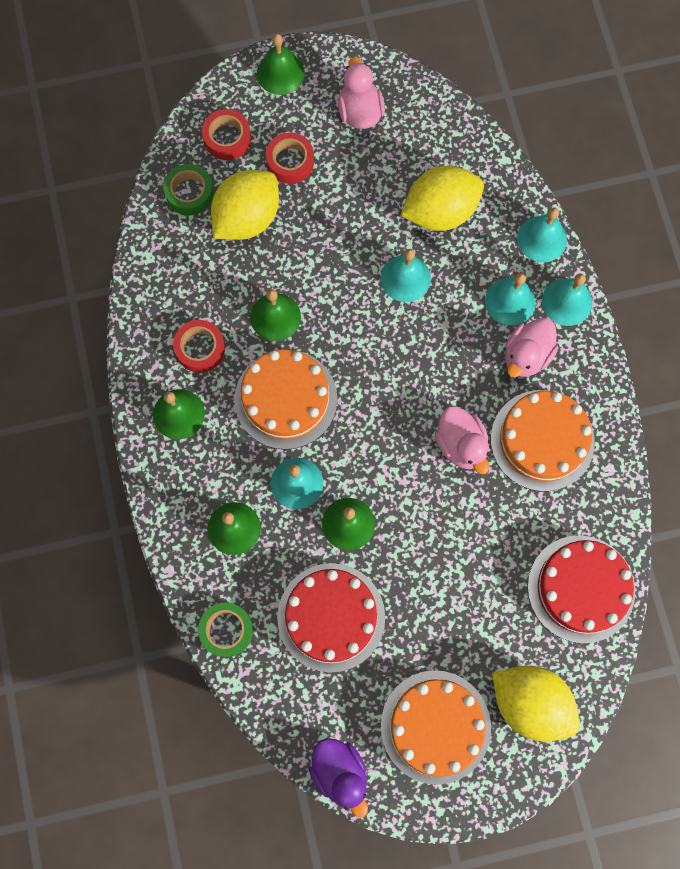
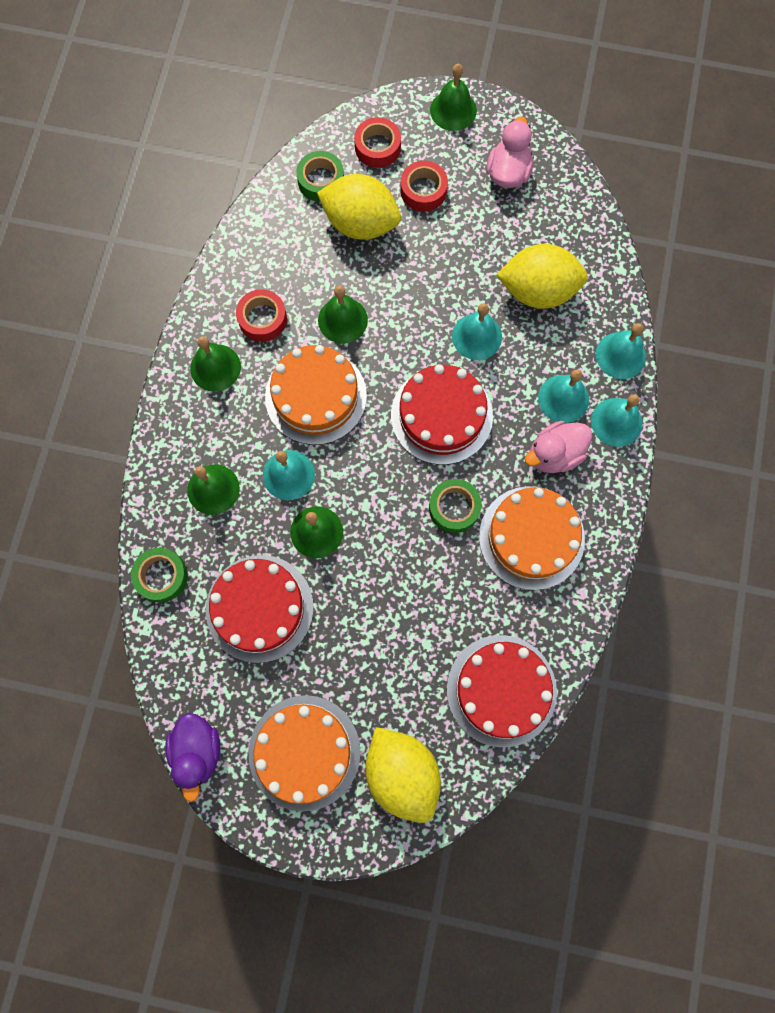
camera: 25 degrees right, 0 degrees up
(247, 218) = (360, 223): yellow lemon -> yellow lemon turned 45 degrees clockwise
(409, 365) = (441, 415): none -> red cake
(461, 445) = (454, 508): pink duck -> green tape

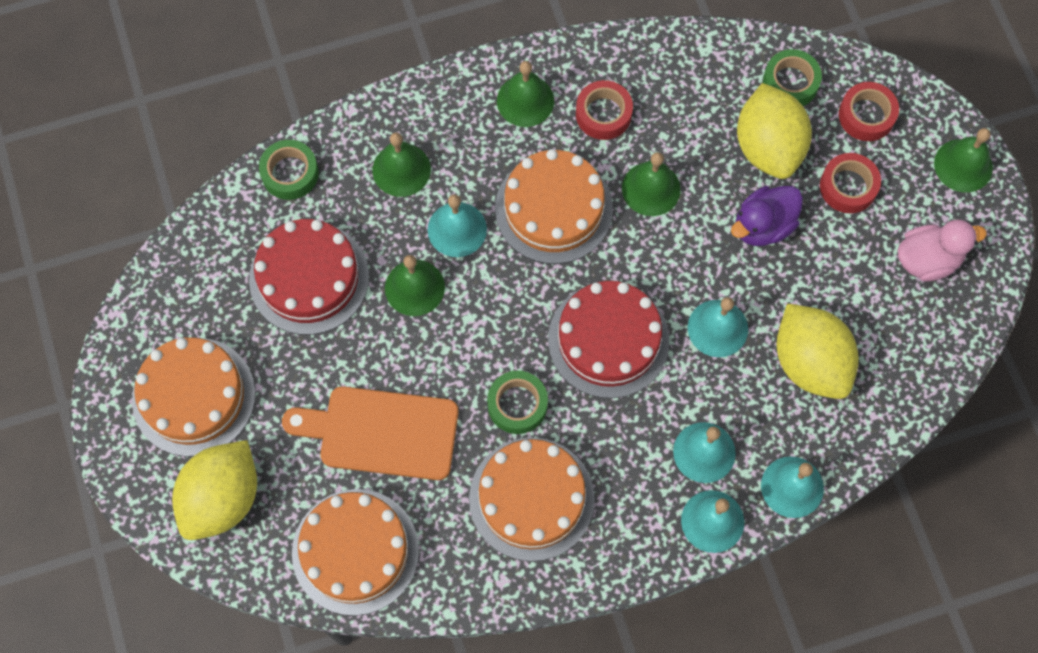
camera: 60 degrees right, 5 degrees down
(198, 751) = (144, 300): purple duck -> purple duck (763, 226)
(418, 620) = (381, 432): none -> orange cutting board
(501, 690) = (355, 551): red cake -> orange cake
(554, 454) = (636, 475): pink duck -> none

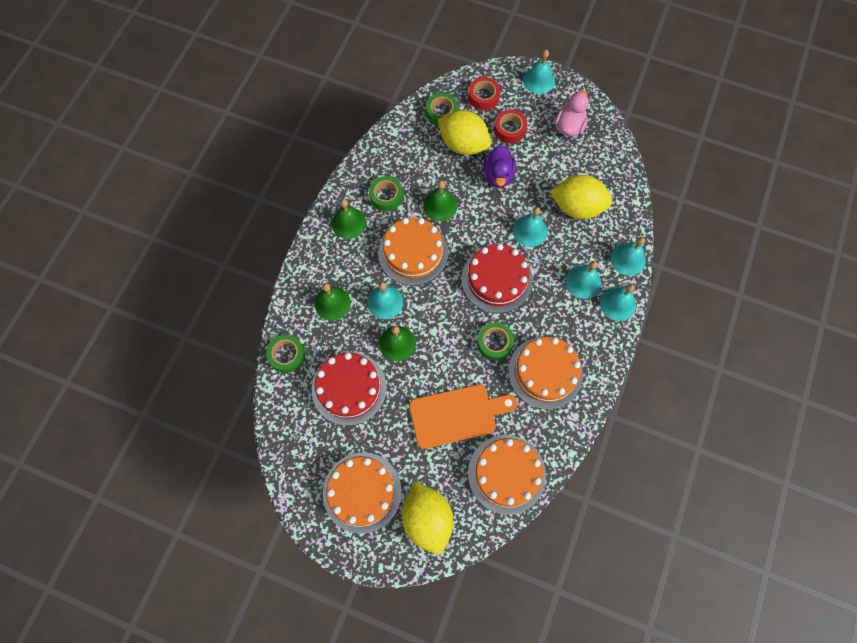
camera: 50 degrees left, 0 degrees up
(381, 432) = (457, 415): orange cutting board -> orange cutting board turned 150 degrees counterclockwise
(603, 114) = (386, 196): red tape -> green tape
(963, 165) = (538, 80): green bell -> turquoise bell

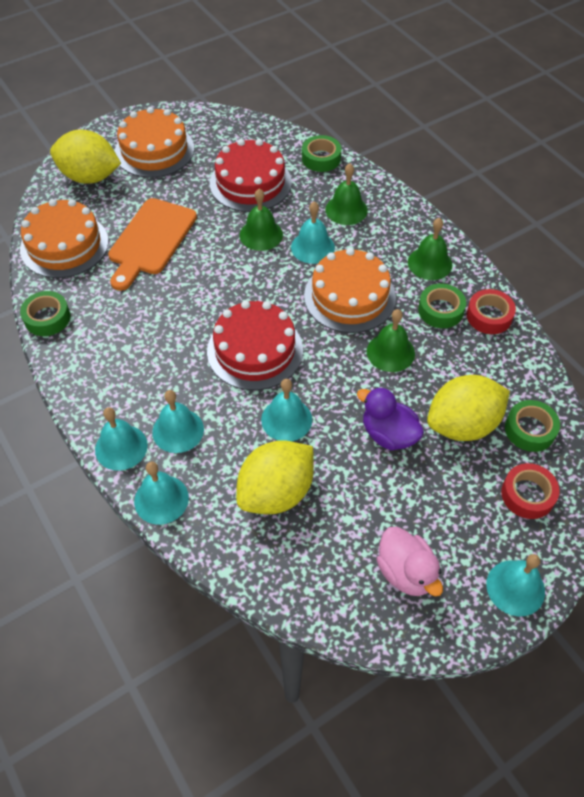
camera: 125 degrees right, 15 degrees down
(494, 343) = (188, 307): green tape -> green tape (47, 318)
(509, 129) = (451, 492): red tape -> red tape (489, 316)
(545, 372) = (118, 330): orange cake -> none

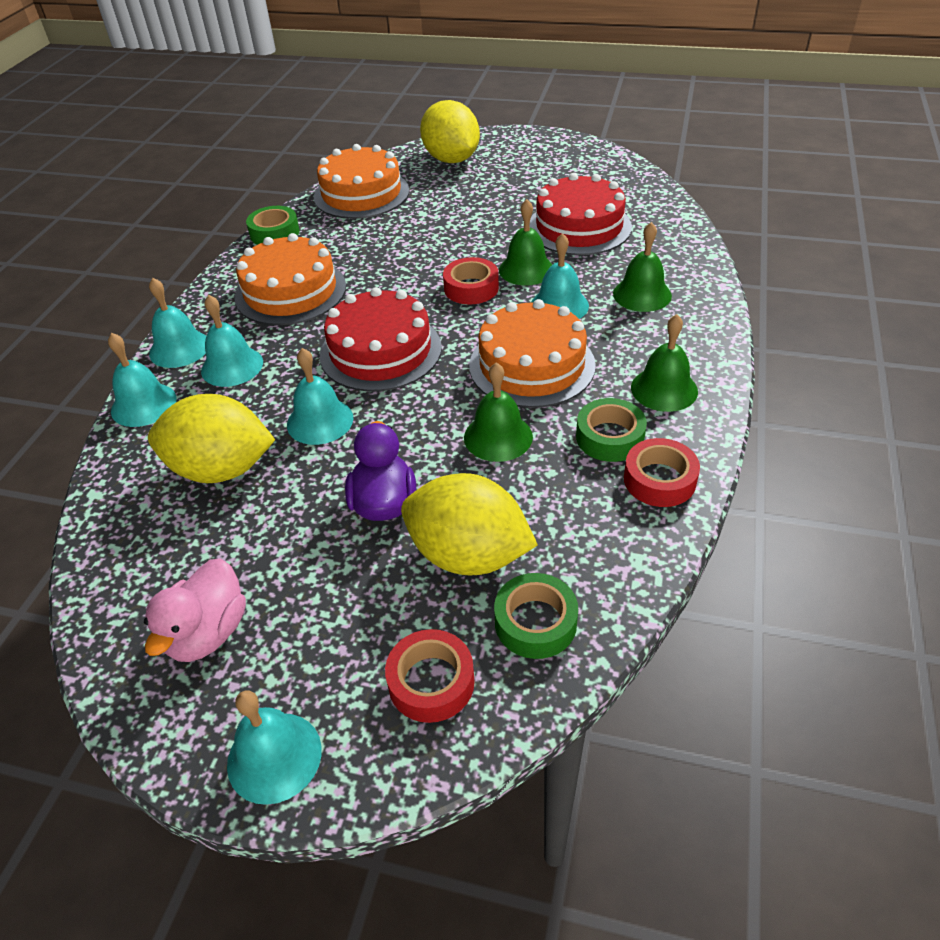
camera: 50 degrees right, 10 degrees down
(150, 240) = (428, 224): orange cutting board -> none
(154, 150) = (531, 165): orange cake -> orange cake (290, 291)
(247, 270) = (471, 288): none -> red tape
(321, 158) = (680, 241): green tape -> none

